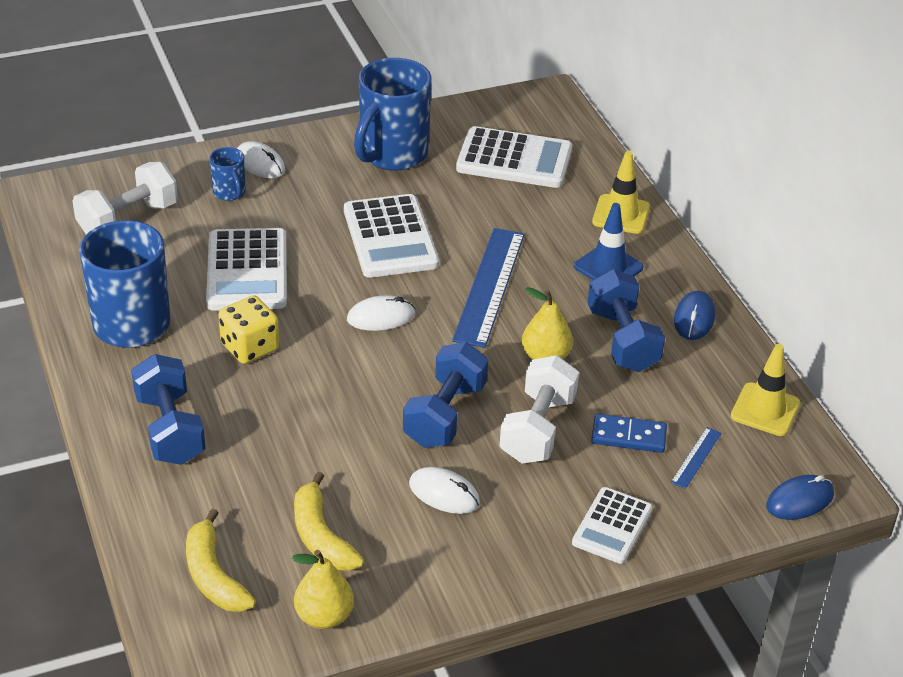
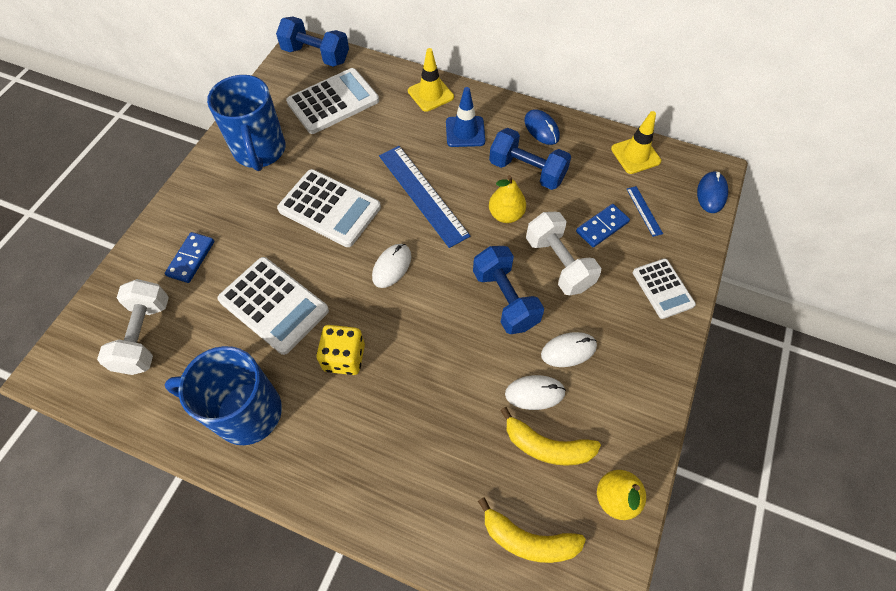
camera: 45 degrees left, 20 degrees up
(170, 429) = (371, 464): blue dumbbell -> blue dumbbell (316, 55)
(229, 193) = (191, 258): blue mug -> blue domino
(260, 163) = (184, 221): white mouse -> white mouse (534, 393)

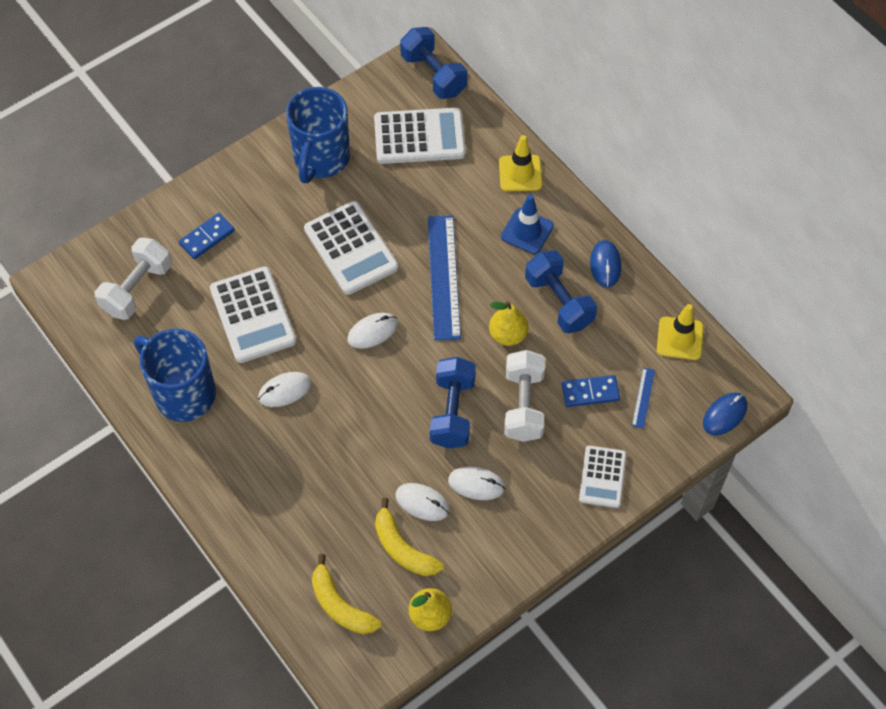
camera: 30 degrees right, 0 degrees up
(344, 357) = (285, 390): yellow dice -> white mouse

